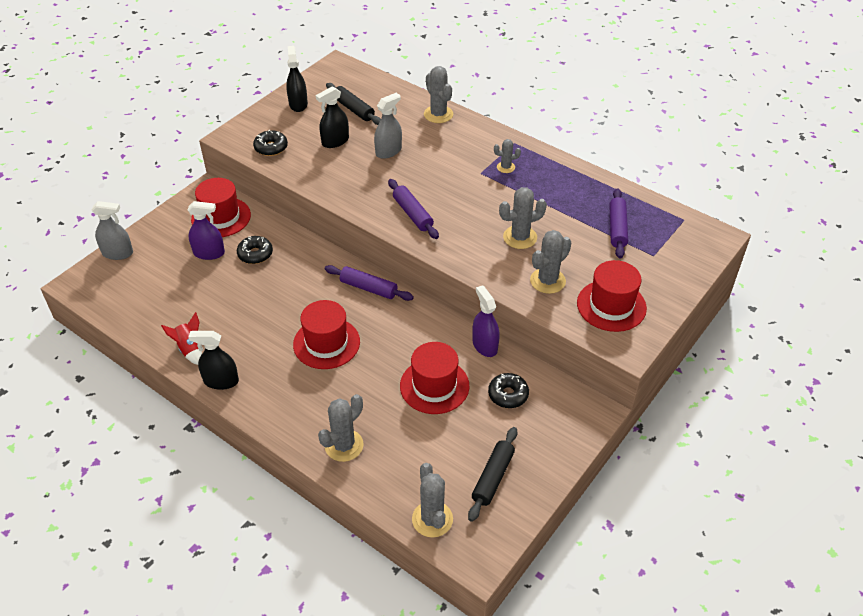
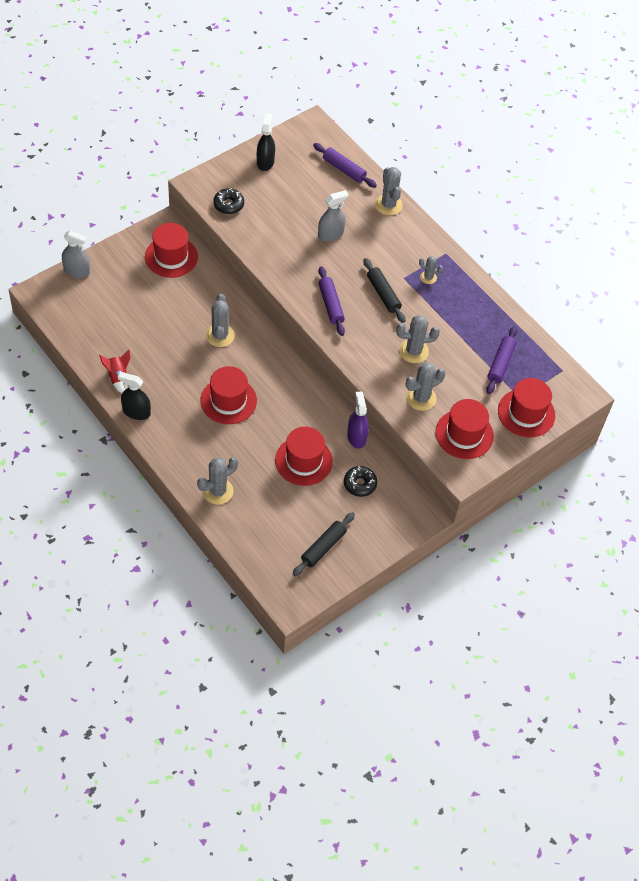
camera: 10 degrees right, 10 degrees up
(209, 253) = (153, 290): purple spray bottle -> none
(255, 254) = (191, 301): black donut -> none
(335, 141) = (287, 212): black spray bottle -> none
(353, 109) = (313, 180): black rolling pin -> black rolling pin (383, 294)
(368, 288) = (277, 359): purple rolling pin -> purple rolling pin (344, 169)
(432, 519) = (266, 566): grey cactus -> grey cactus (220, 335)
(667, 268) = (526, 413): none -> red hat

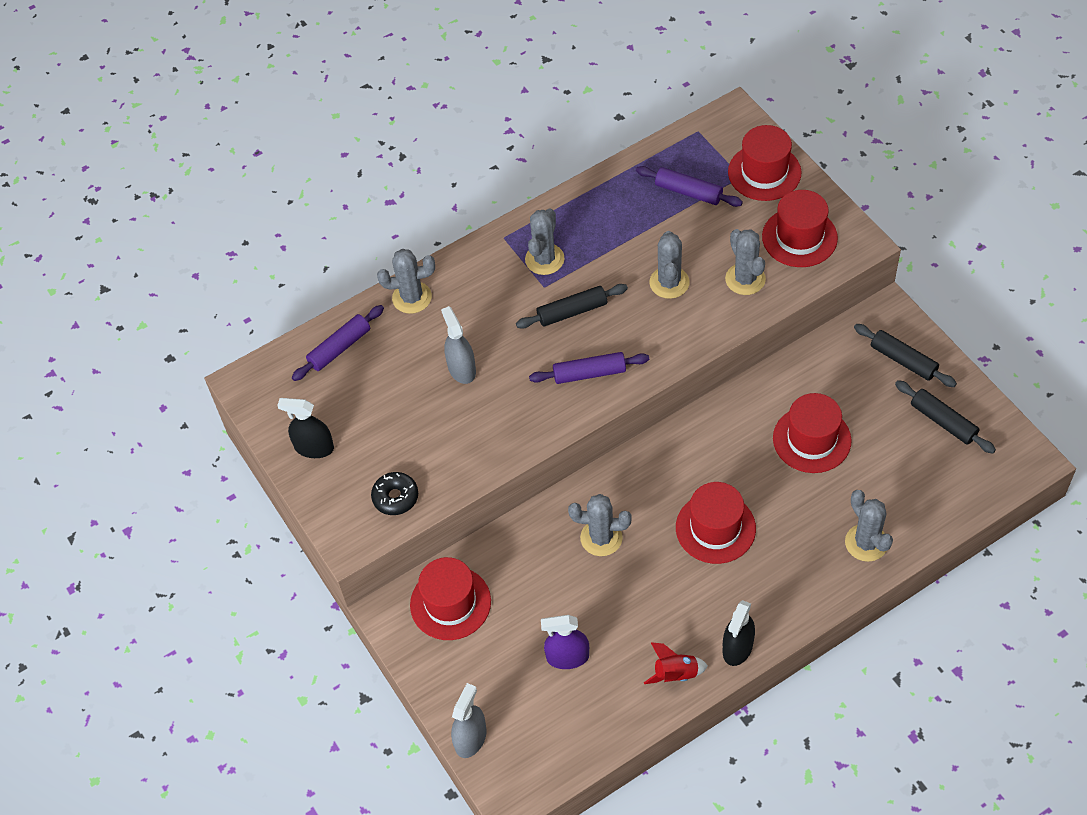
camera: 75 degrees left, 0 degrees up
(356, 436) = (770, 377): purple spray bottle -> purple spray bottle (567, 657)
(360, 484) = (844, 377): black donut -> none
(378, 524) = (903, 360): none -> black rolling pin
(428, 277) = (544, 259): grey cactus -> grey cactus, size x1.71

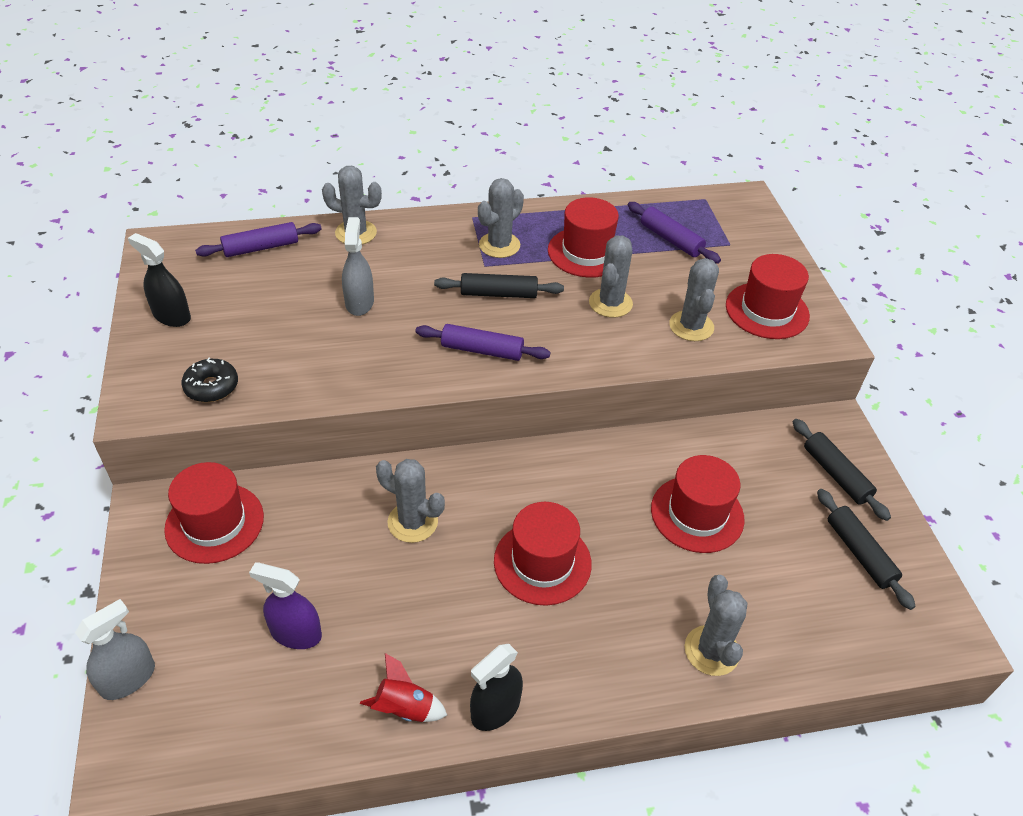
camera: 15 degrees right, 10 degrees down
(764, 172) = (755, 248): red hat -> red hat (586, 252)

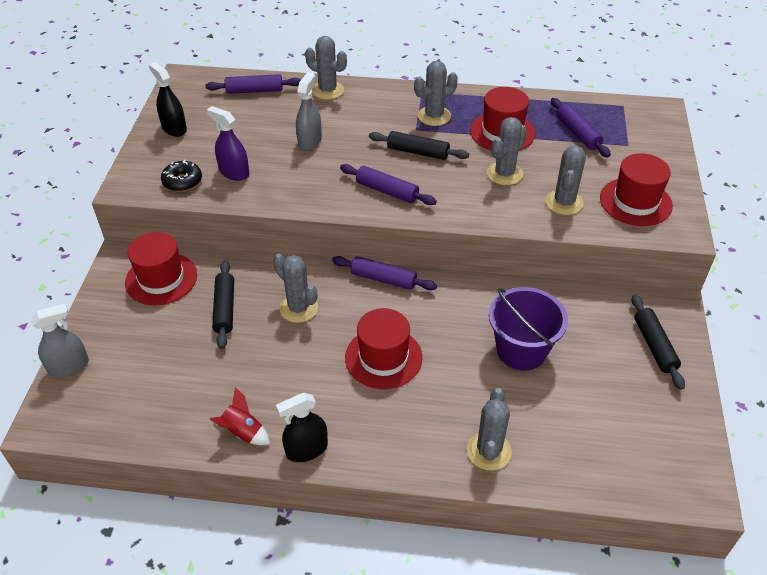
camera: 20 degrees right, 0 degrees up
(296, 633) = (188, 364): purple spray bottle -> purple spray bottle (234, 172)
(503, 460) = (383, 279): none -> purple rolling pin
(697, 514) = (521, 350): red hat -> purple bucket
(859, 553) = (647, 410): black rolling pin -> black rolling pin (225, 308)

